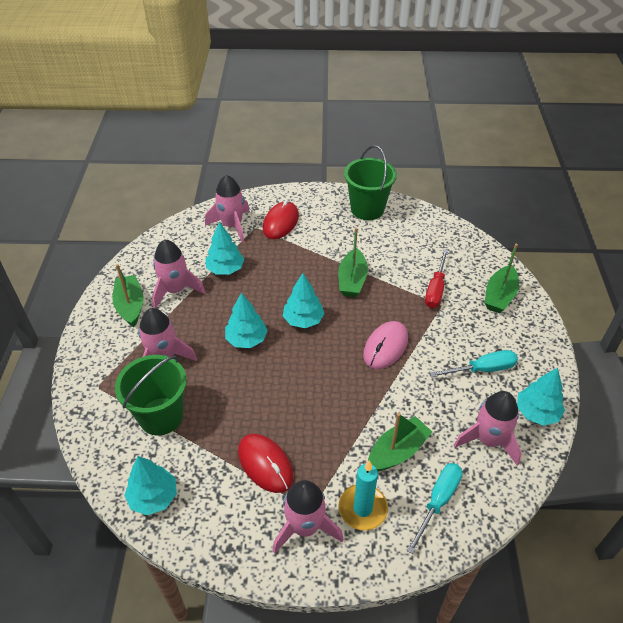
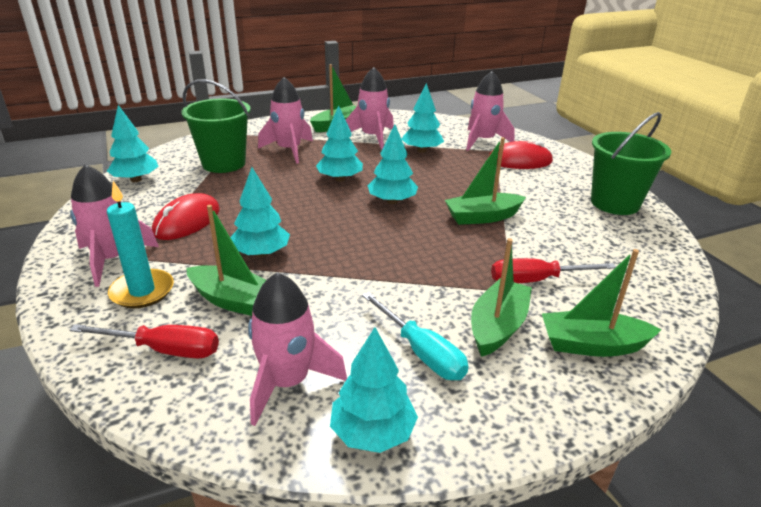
camera: 65 degrees right, 15 degrees down
(342, 422) = (261, 253): none -> turquoise tree
(385, 347) = (396, 260): pink mouse -> none
(438, 501) = (164, 350): turquoise screwdriver -> red screwdriver
(471, 326) = (498, 326): none -> green boat

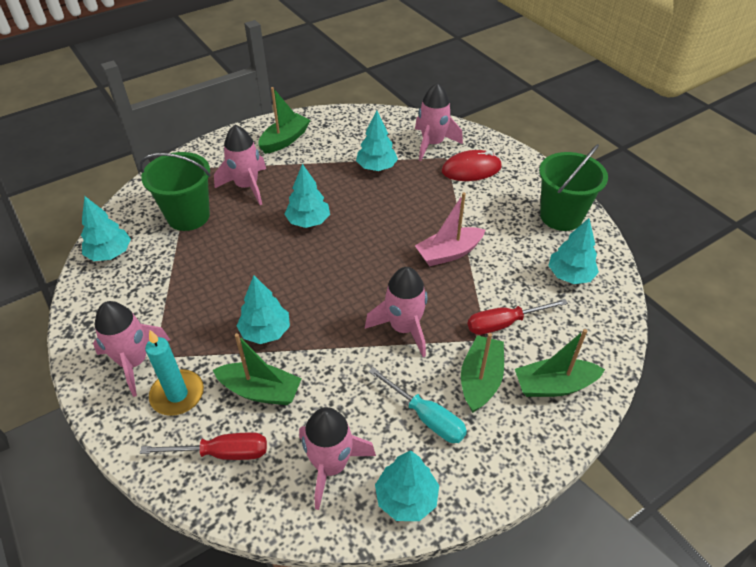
camera: 10 degrees left, 15 degrees up
(187, 221) = (183, 302): red mouse -> none
(372, 137) = (324, 153): pink rocket -> pink rocket (404, 328)
(392, 201) = (364, 245): turquoise tree -> turquoise tree (570, 275)
(482, 217) = (448, 253): green boat -> pink boat

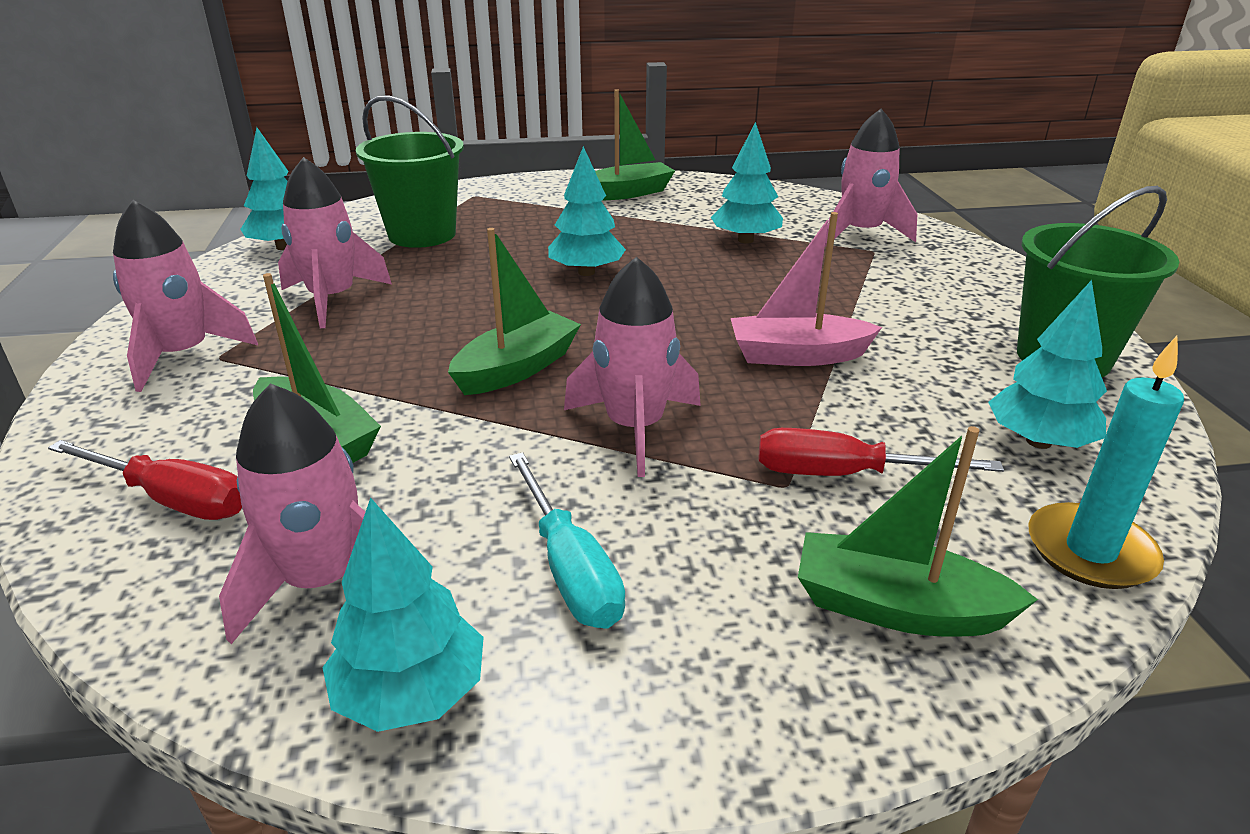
camera: 25 degrees right, 15 degrees down
(177, 394) = (195, 407): turquoise candle -> turquoise candle (1090, 551)
(247, 186) = (531, 223): pink rocket -> pink rocket (333, 299)
(265, 331) = (400, 372): turquoise tree -> none
(471, 169) = (912, 270): red mouse -> none
(480, 380) = (730, 545): green boat -> green boat (517, 368)

